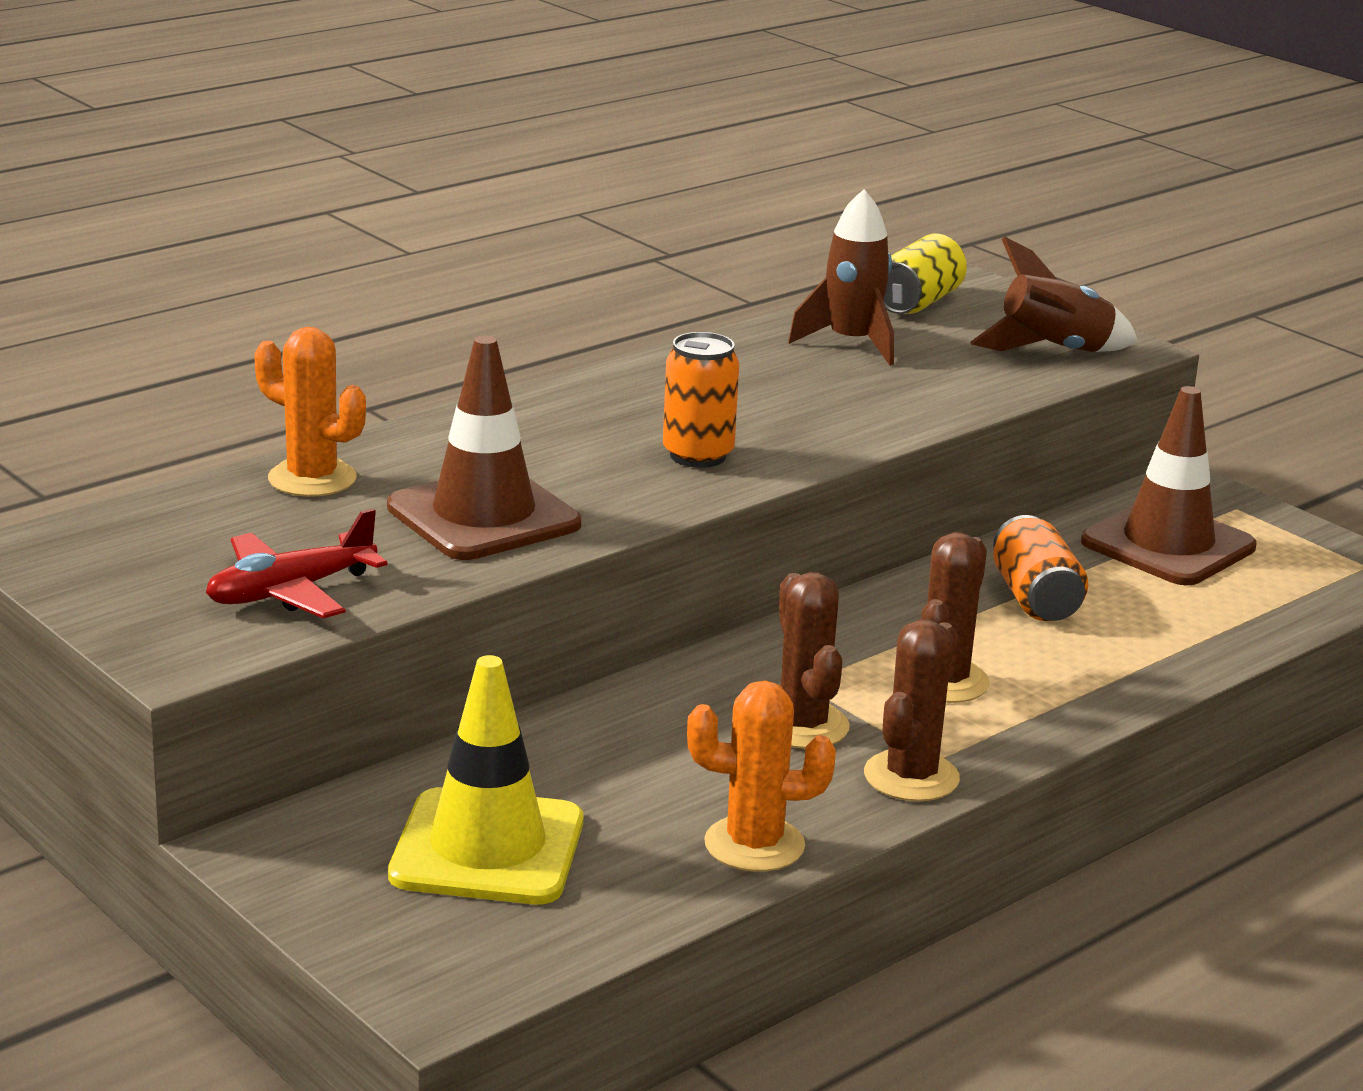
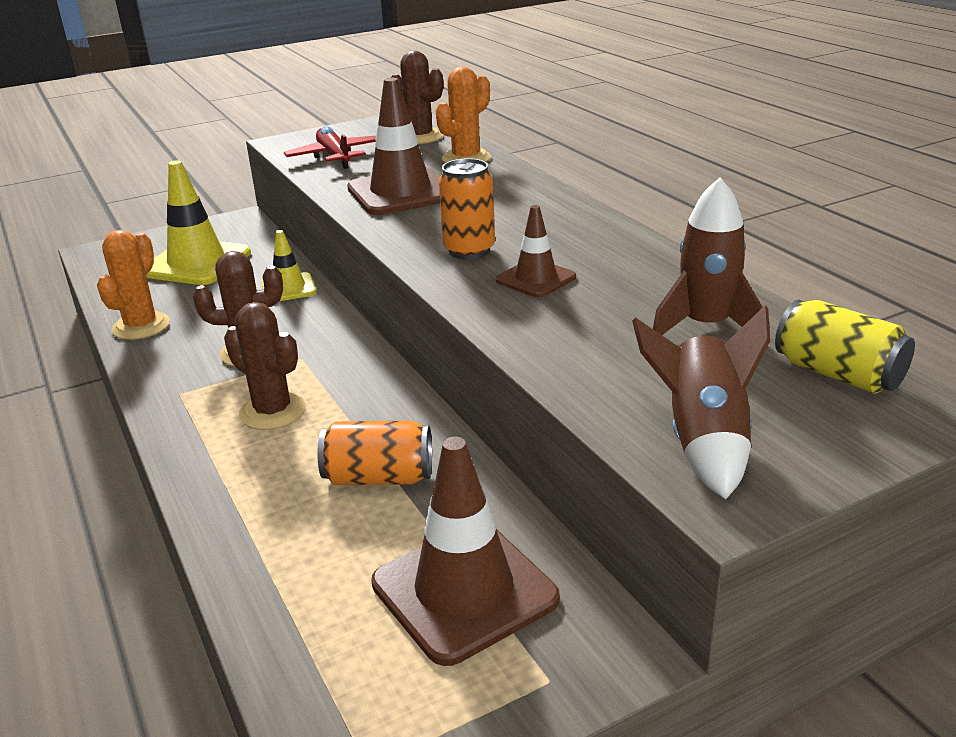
camera: 105 degrees right, 5 degrees up
(582, 730) = (288, 288): none -> yellow traffic cone
(770, 416) = (536, 279): none -> brown traffic cone
(911, 777) = (166, 382): brown cactus -> brown cactus (420, 137)

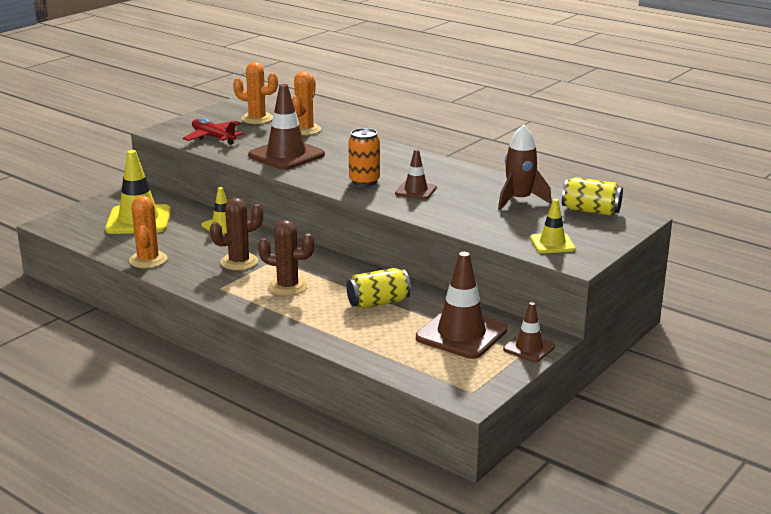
camera: 25 degrees left, 5 degrees down
(379, 477) = (378, 303): orange can -> yellow can
(420, 137) = (257, 119): brown cactus -> orange cactus
(572, 669) = (529, 348): none -> brown traffic cone
(703, 440) = (552, 244): brown rocket -> yellow traffic cone

